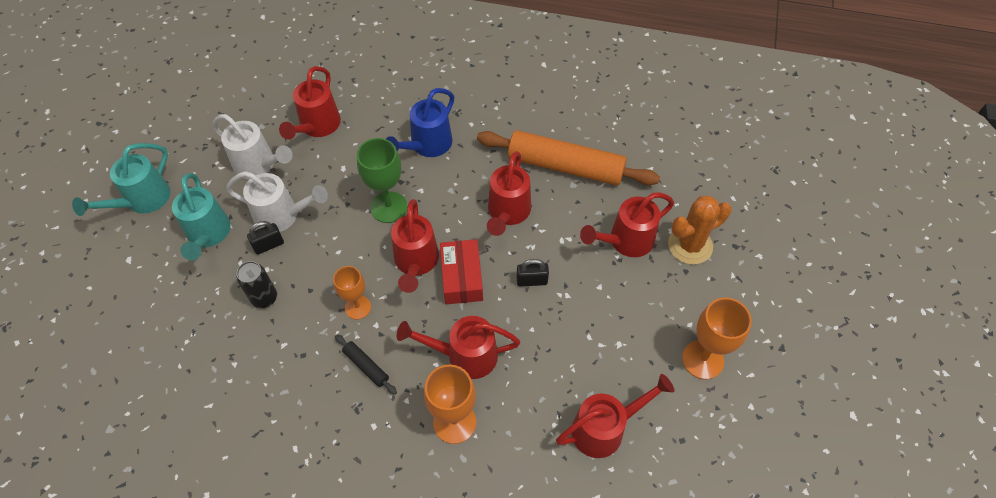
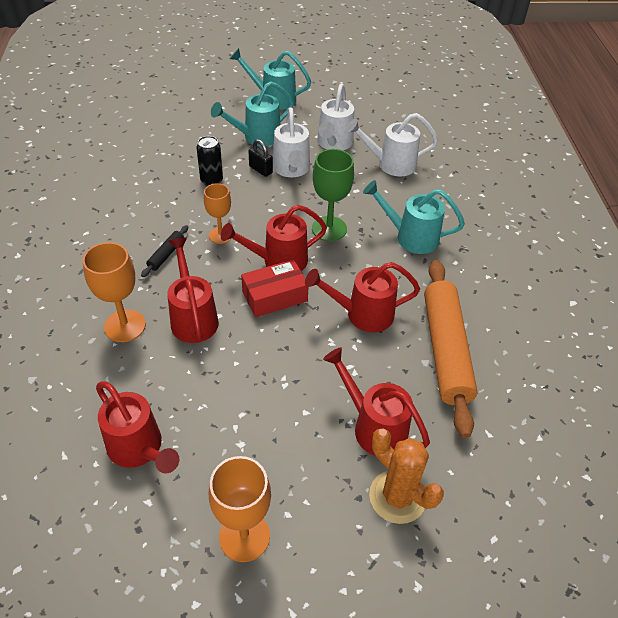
camera: 70 degrees right, 10 degrees down
(317, 126) = (391, 164): red watering can -> white watering can
(427, 145) = (411, 237): blue watering can -> turquoise watering can
(532, 281) = (291, 351): black padlock -> none

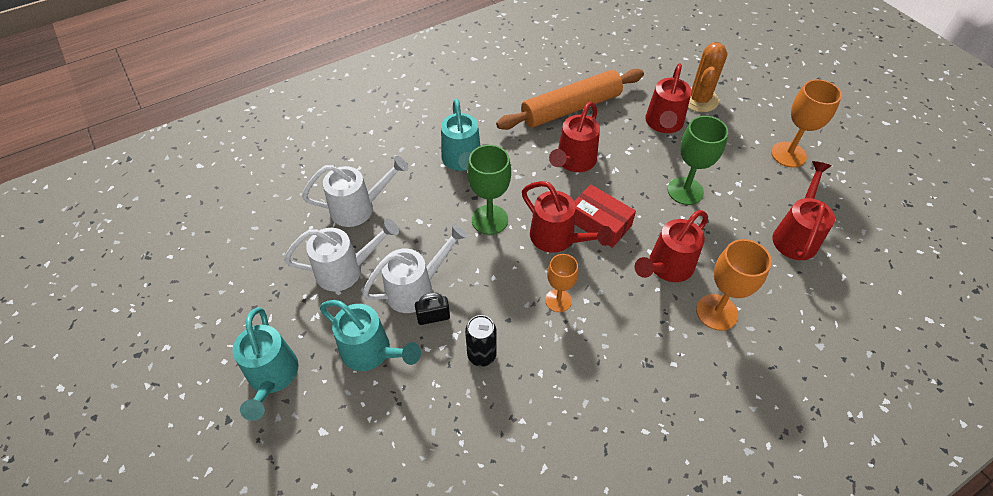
camera: 115 degrees left, 5 degrees up
(166, 255) = (616, 331): black rolling pin -> none
(260, 170) = (433, 317): black padlock -> black padlock turned 60 degrees clockwise
(265, 385) = (685, 191): none -> green goblet
(363, 314) = (573, 161): red watering can -> red watering can turned 60 degrees clockwise
(391, 164) = (359, 208): white watering can -> white watering can turned 75 degrees counterclockwise

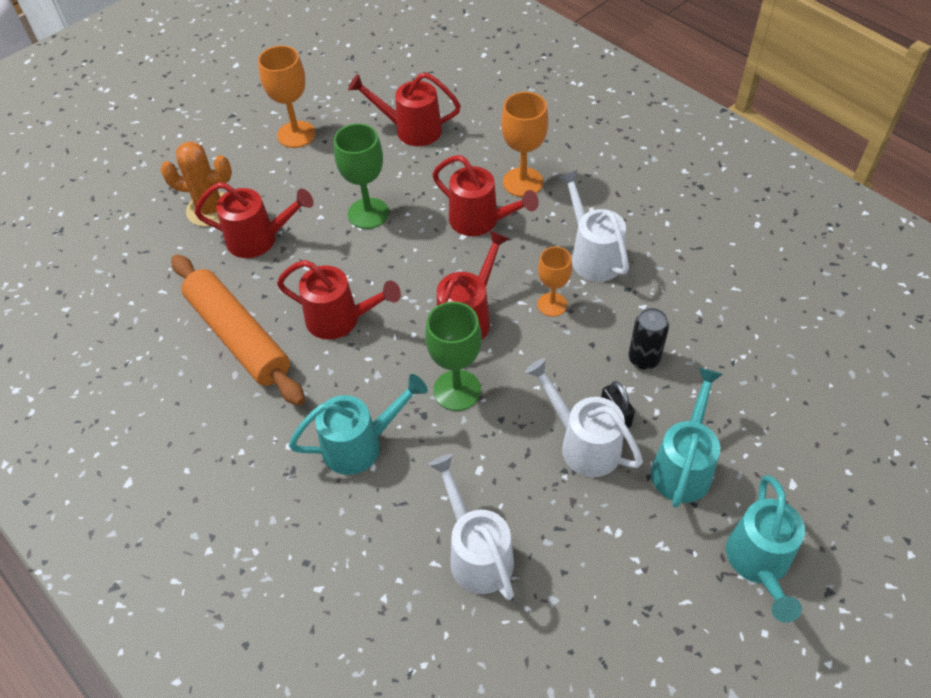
camera: 100 degrees left, 0 degrees up
(272, 377) = (759, 563): turquoise watering can -> turquoise watering can turned 120 degrees clockwise
(346, 270) = (583, 533): white watering can -> white watering can (593, 255)
(599, 223) = (434, 282): red box -> none

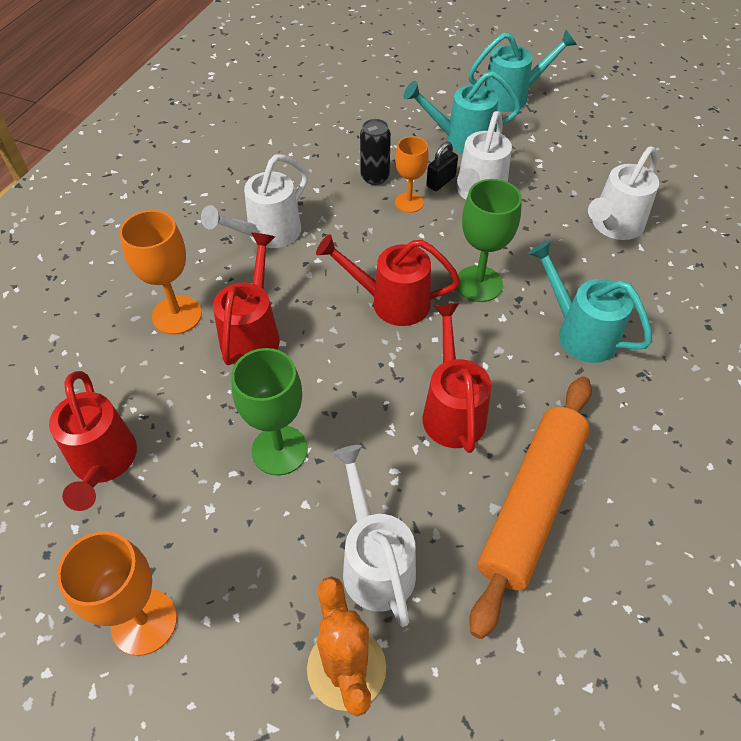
camera: 115 degrees left, 0 degrees up
(259, 239) = (375, 562): red watering can -> white watering can
(552, 304) = (344, 247): orange goblet -> orange goblet (409, 202)

